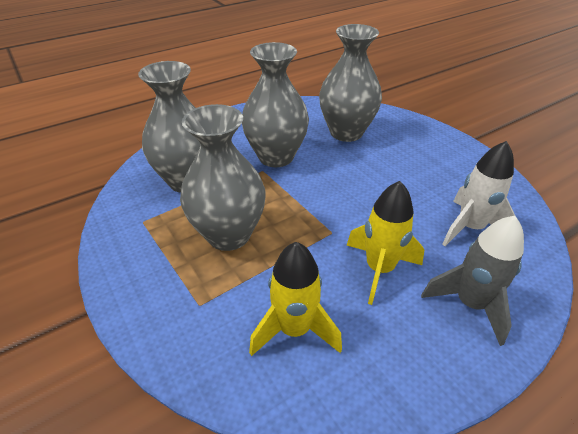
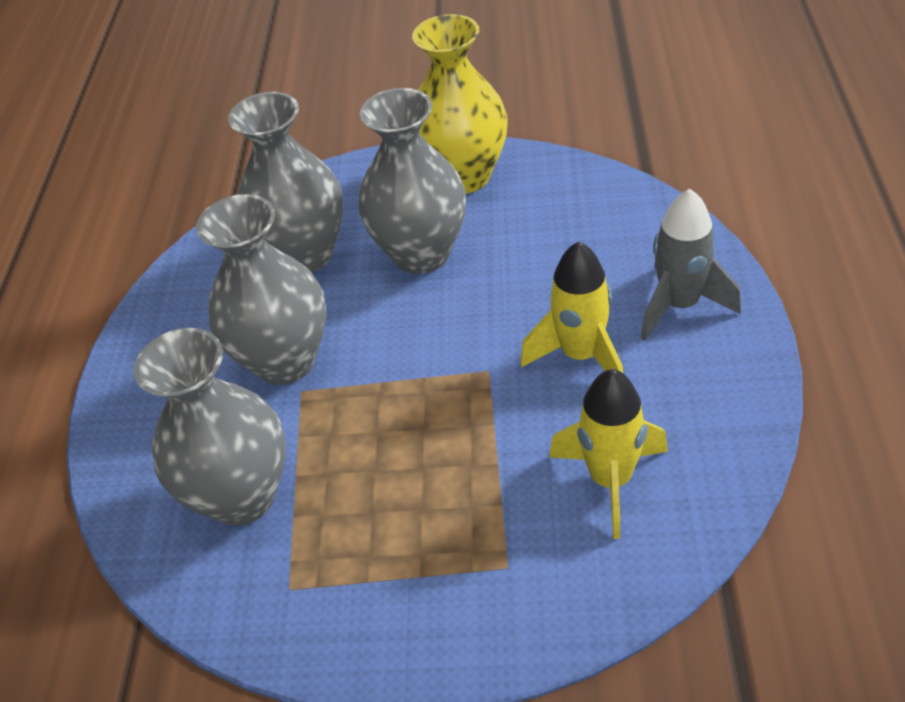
camera: 50 degrees left, 5 degrees up
(228, 234) = (405, 486): grey vase -> grey vase (421, 253)
(458, 159) = (463, 176): none -> yellow vase
(470, 228) = (581, 239): white rocket -> none

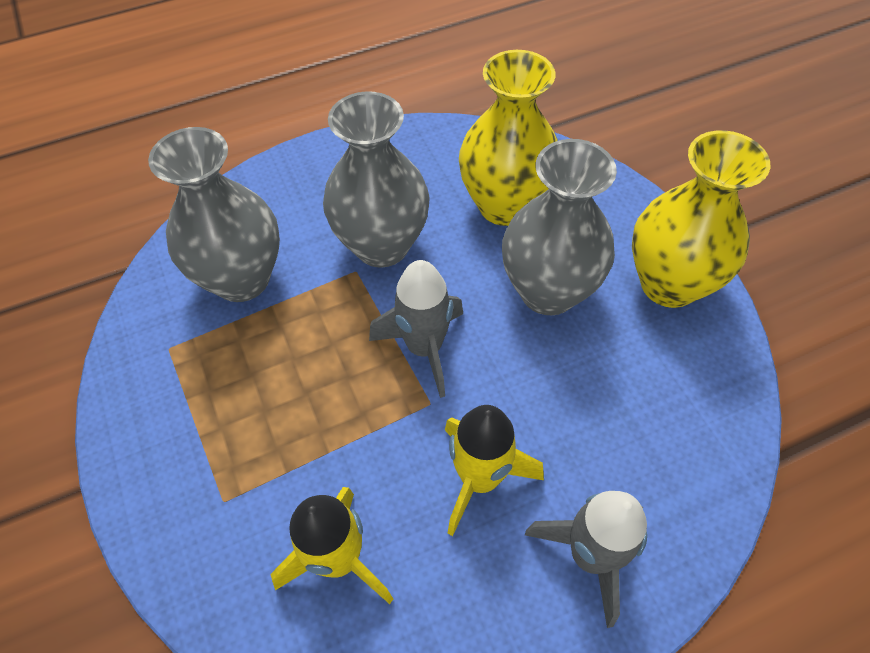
camera: 60 degrees right, 10 degrees up
(305, 254) = (504, 205): grey vase -> yellow vase
(427, 359) = (424, 348): none -> grey rocket

